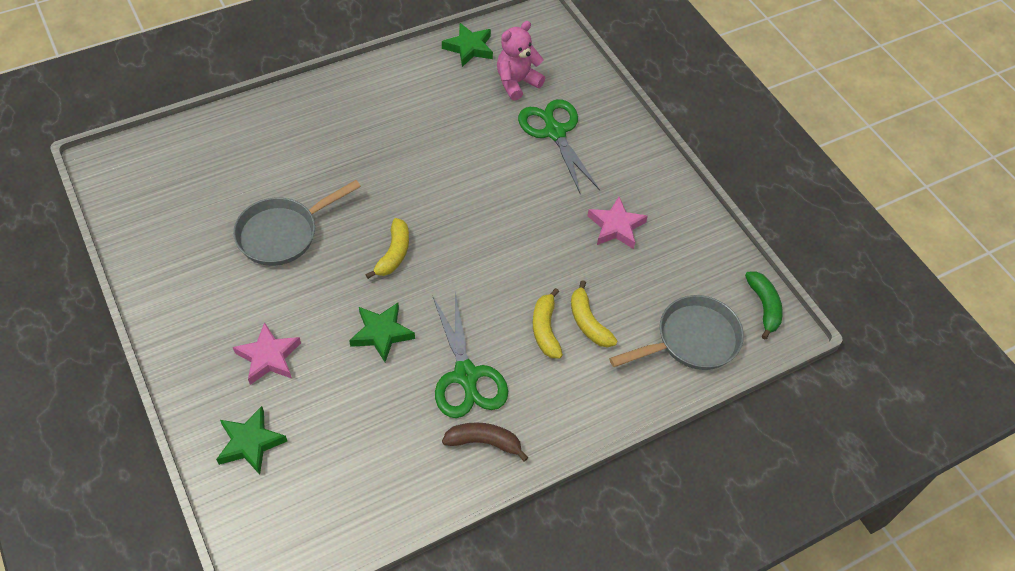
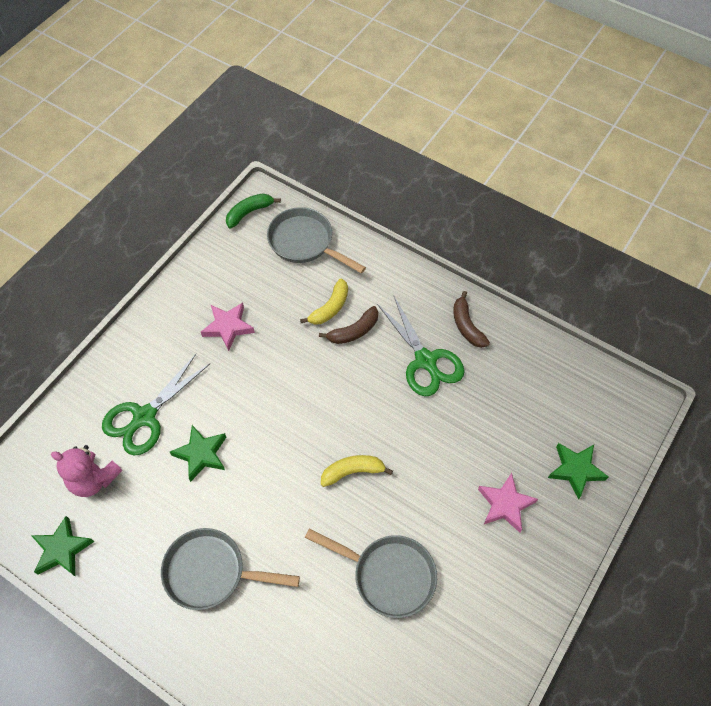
camera: 115 degrees left, 5 degrees up
(381, 123) = (211, 572): none -> grey pan
(381, 333) = (430, 437): green star -> green star (201, 454)
(466, 376) = (426, 361): green scissors -> green scissors turned 105 degrees clockwise
(545, 329) = (354, 331): yellow banana -> brown banana

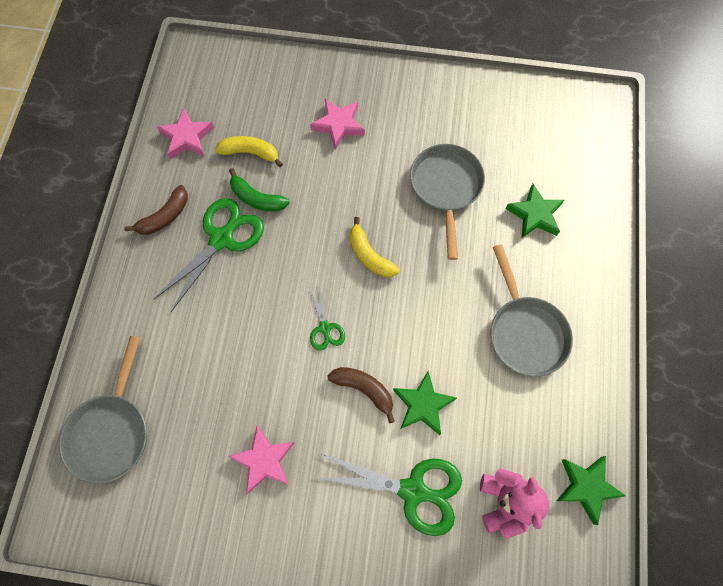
camera: 115 degrees left, 10 degrees up
(249, 212) = (85, 527): green banana -> green banana (257, 198)
(305, 408) = (325, 328): none -> green scissors
(330, 308) = (194, 359): yellow banana -> yellow banana (250, 153)
(354, 331) = (214, 321): brown banana -> brown banana (364, 389)
(543, 367) = (187, 137): none -> pink star
(575, 470) = (281, 84): green star -> green star (535, 215)

